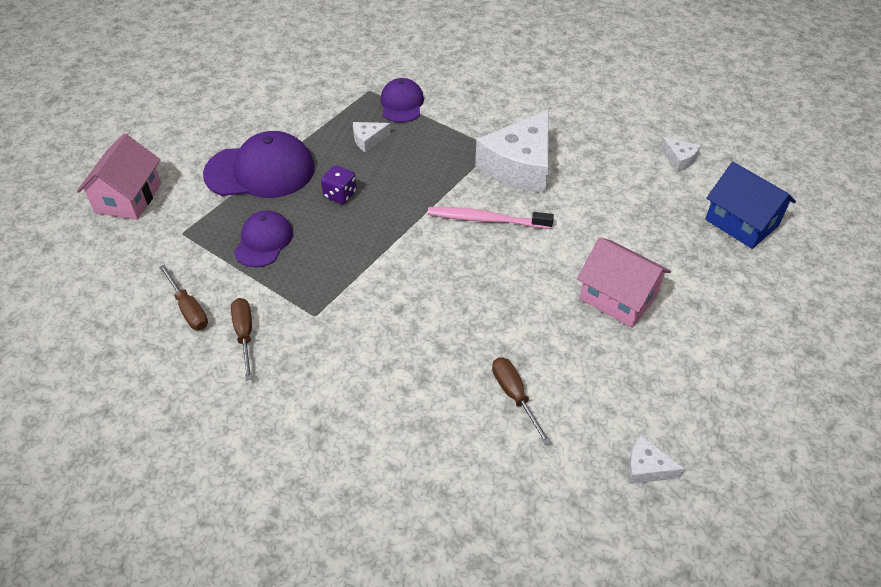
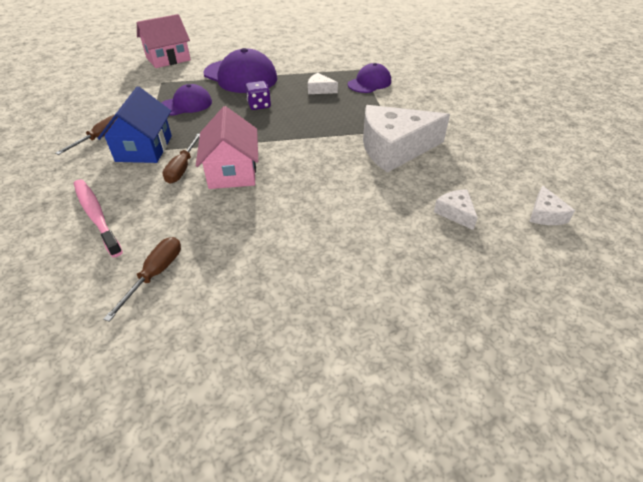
camera: 45 degrees right, 5 degrees down
(188, 309) = (104, 112): brown screwdriver -> brown screwdriver (182, 168)
(485, 219) = (320, 163): pink toothbrush -> pink toothbrush (96, 215)
(618, 297) = (333, 271): pink house -> pink house (232, 171)
(646, 468) = (141, 415): white cheese -> white cheese (455, 213)
(741, 222) = (544, 298): blue house -> blue house (144, 148)

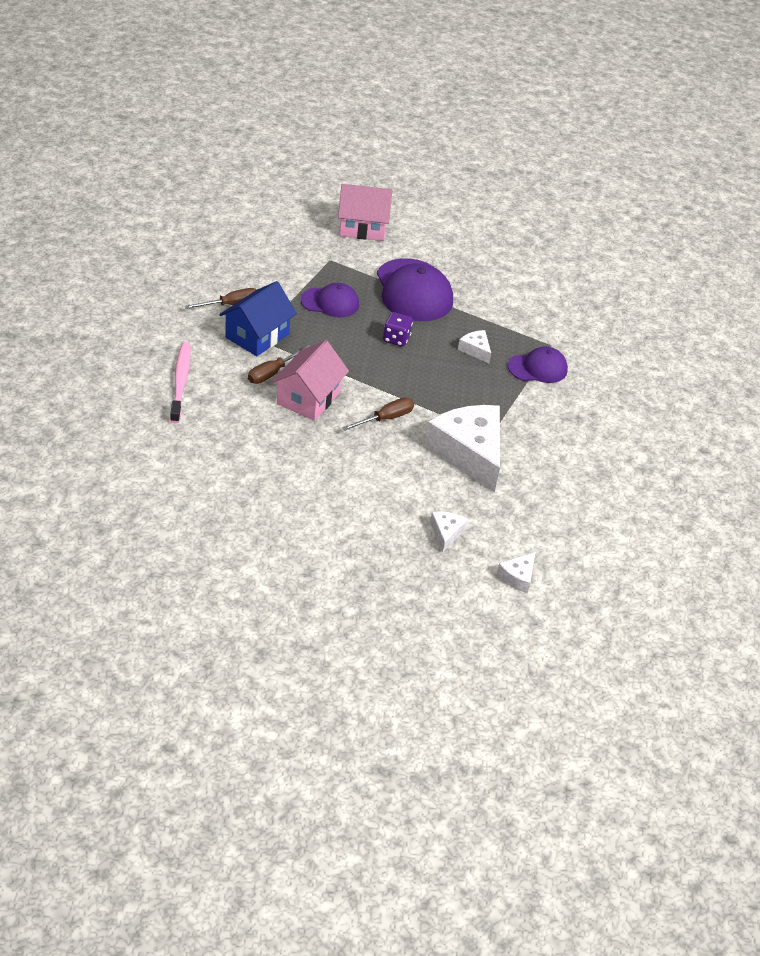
camera: 30 degrees right, 0 degrees up
(155, 274) = (189, 450): brown screwdriver -> brown screwdriver (385, 418)
(394, 148) = (469, 452): white cheese -> white cheese turned 45 degrees clockwise

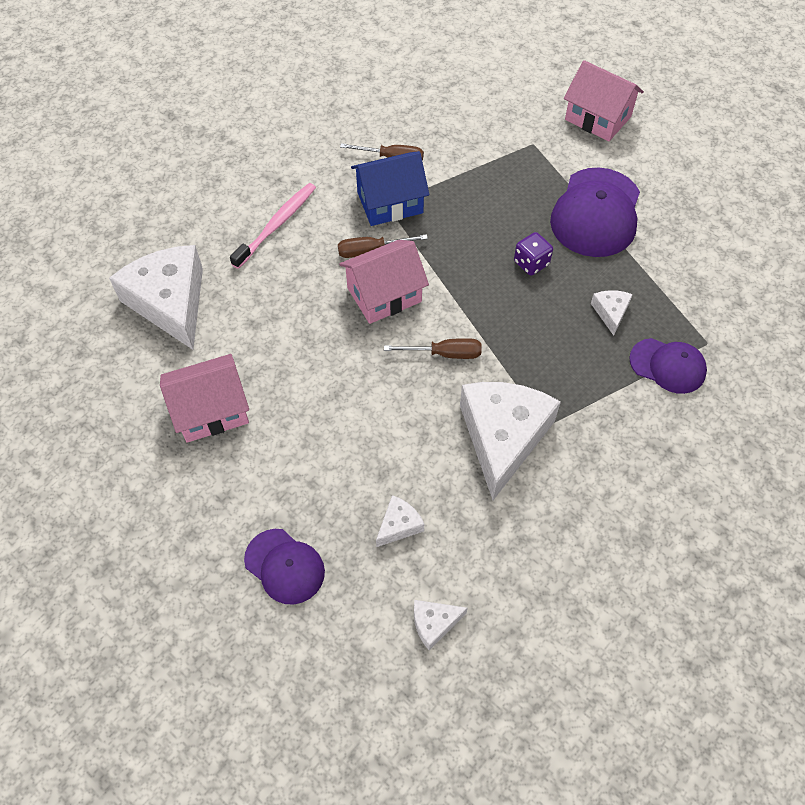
camera: 40 degrees right, 15 degrees up
(143, 466) = (170, 302): none -> white cheese
(247, 523) = (211, 410): none -> pink house
(330, 302) = (494, 193): purple cap -> purple cap (284, 566)

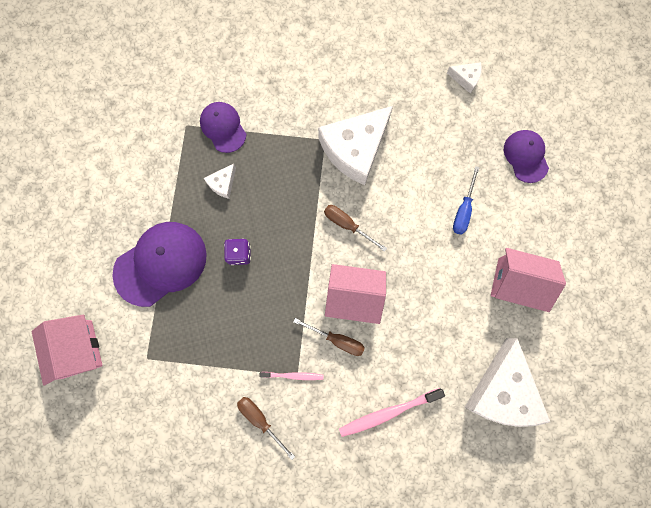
camera: 145 degrees left, 20 degrees up
(324, 450) = (463, 210): none -> blue screwdriver
(390, 203) = (293, 375): blue house -> pink toothbrush
(399, 525) = (449, 138): white cheese -> none

